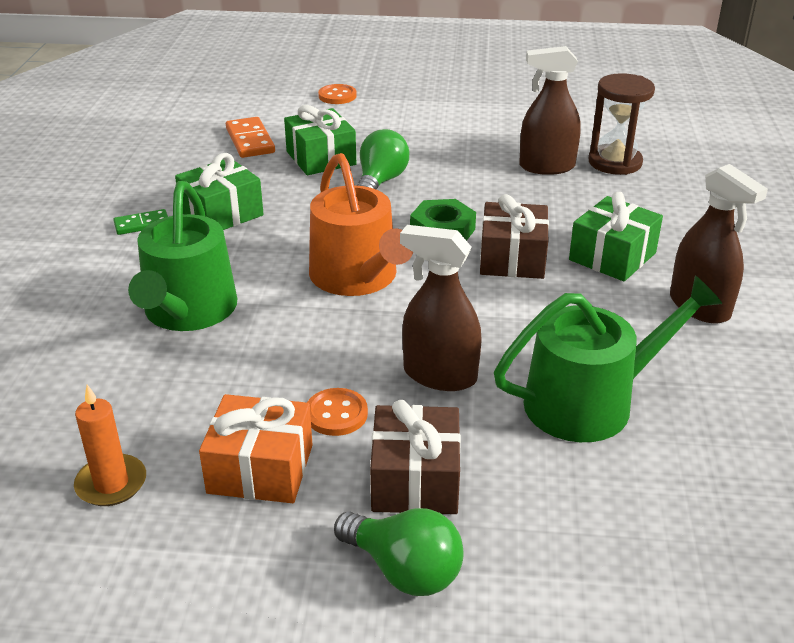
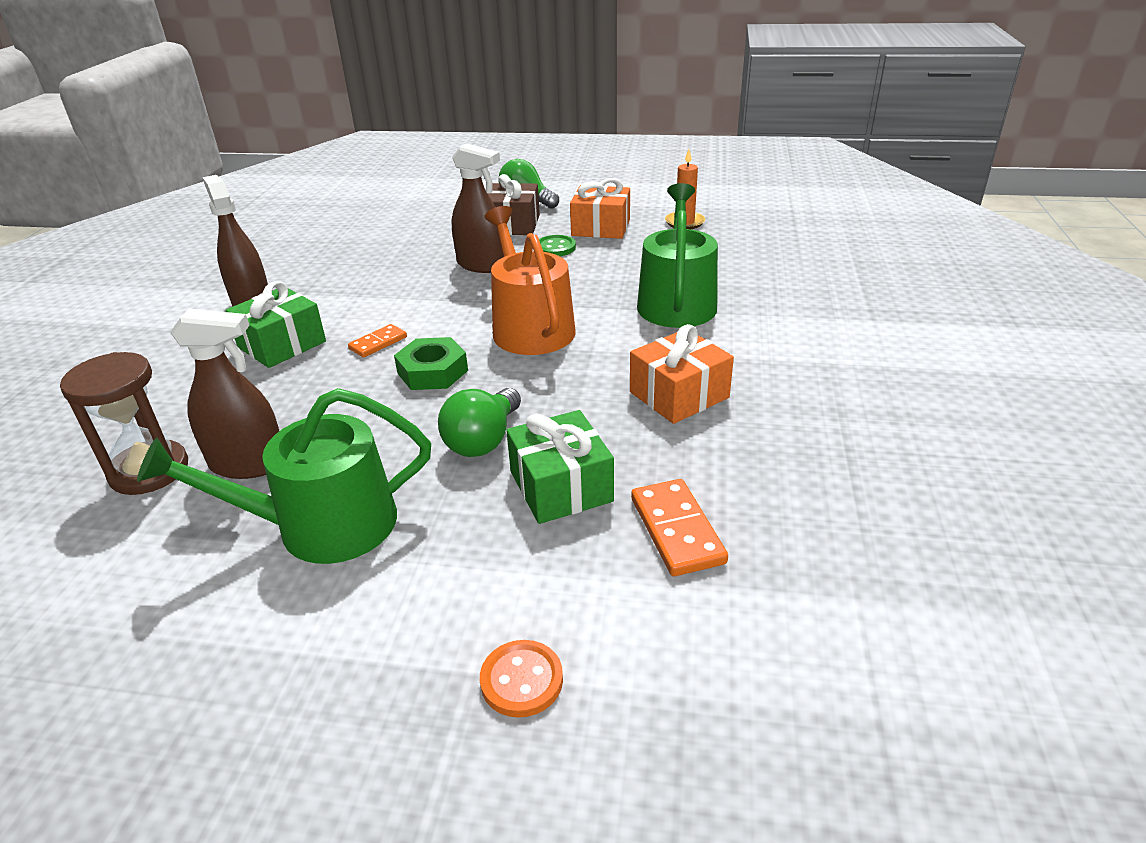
camera: 175 degrees left, 0 degrees up
(142, 224) = (765, 382): green domino -> none
(221, 213) = (679, 395): green gift -> orange gift
(336, 414) = (555, 248): orange button -> green button
(512, 258) = (378, 343): brown gift -> orange domino
(591, 402) = (389, 253): green watering can -> green watering can (321, 526)

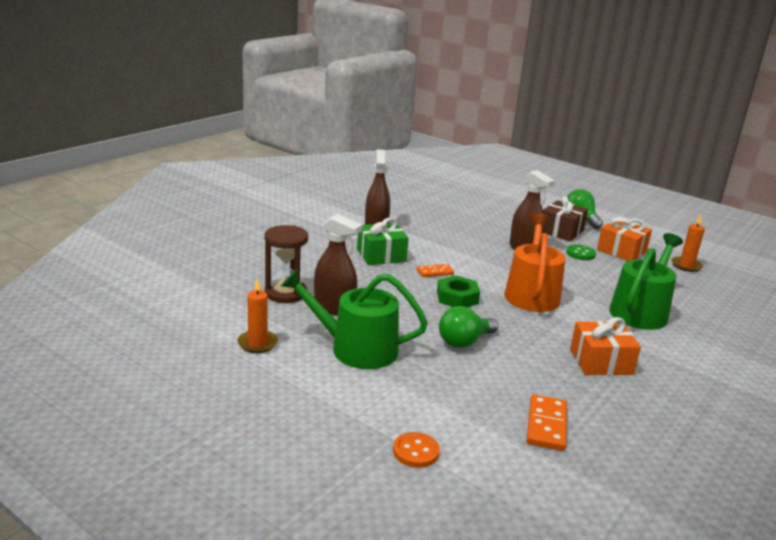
camera: 25 degrees right, 10 degrees down
(138, 593) = (257, 343): none -> orange candle
(561, 486) = (494, 379): green gift -> none

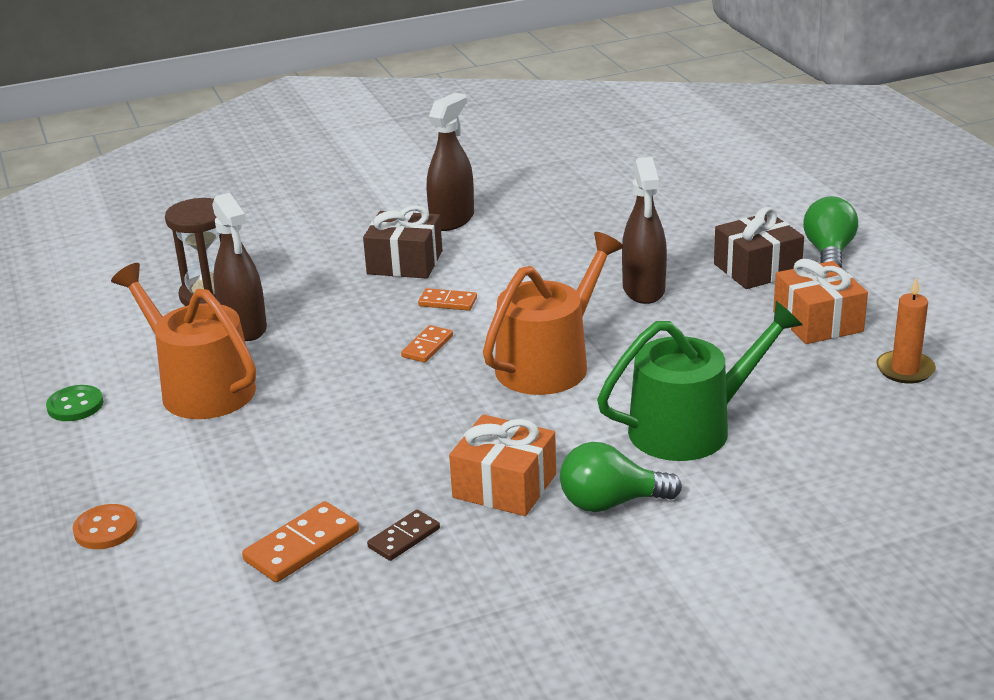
camera: 35 degrees right, 5 degrees up
(257, 343) = (98, 355): orange candle -> none
(355, 348) = (200, 387): green watering can -> orange watering can
(381, 255) = (405, 262): green gift -> brown gift
(457, 297) = (427, 346): green nut -> orange domino
(464, 342) = (349, 411): green light bulb -> green light bulb (610, 503)
(580, 254) = (732, 314): green button -> green button (75, 405)
(592, 404) = (404, 538): none -> brown domino

